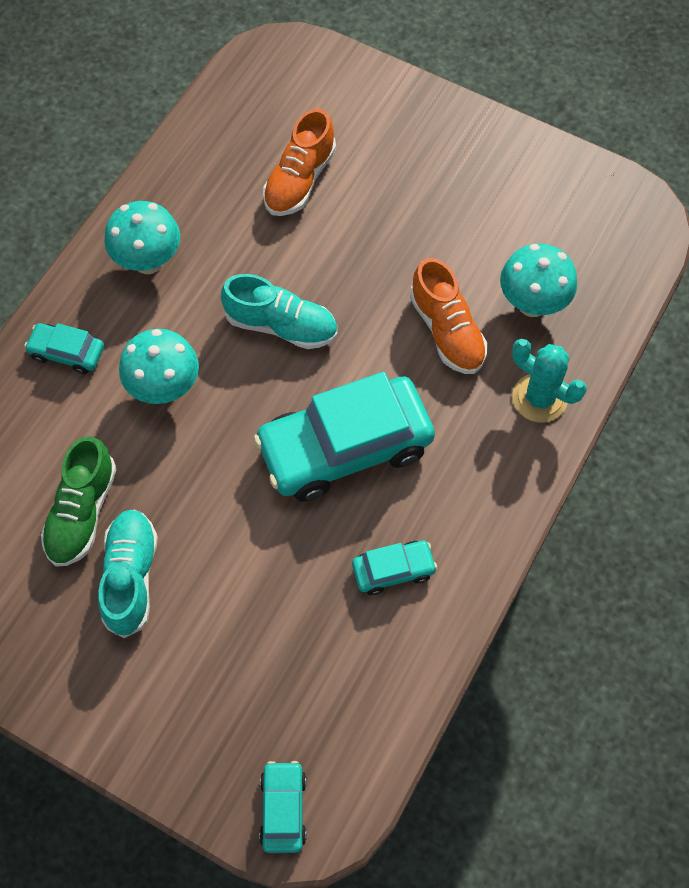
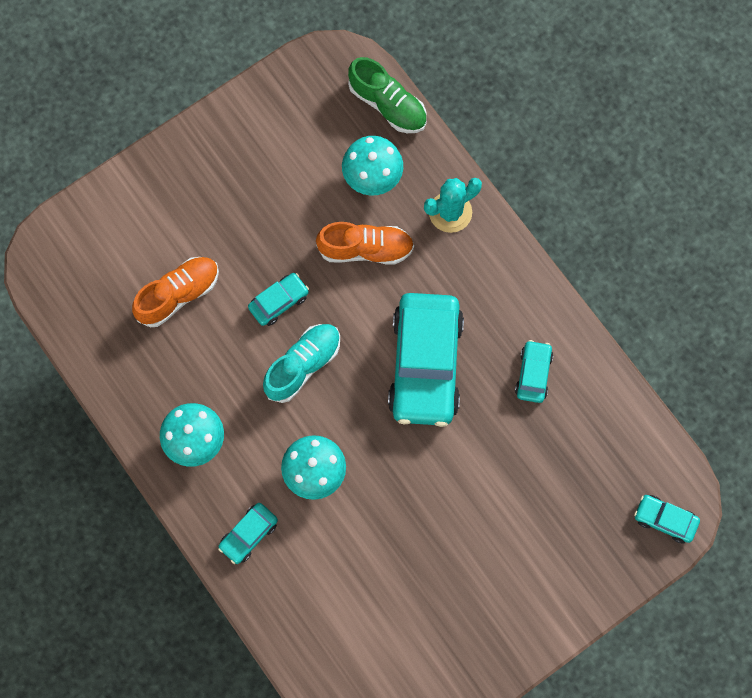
camera: 65 degrees left, 10 degrees up
(82, 512) = (390, 572): green shoe -> green shoe (387, 104)
(131, 577) = (456, 557): turquoise shoe -> none
(299, 180) = (178, 294): orange shoe -> orange shoe turned 90 degrees counterclockwise
(341, 273) = (279, 301): none -> turquoise car

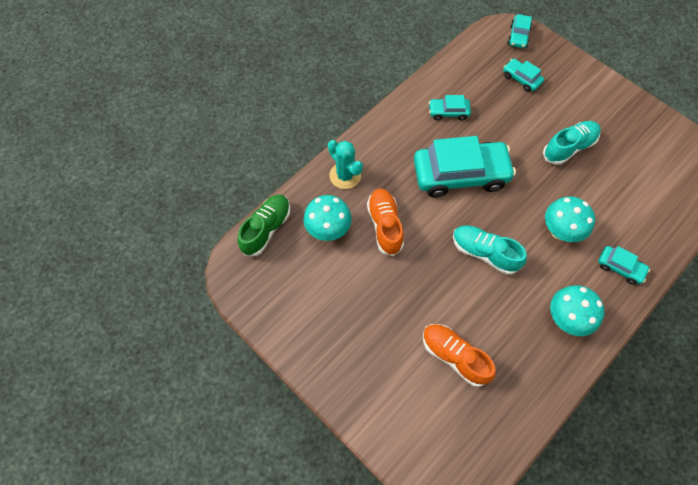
camera: 100 degrees left, 10 degrees down
(279, 301) = (440, 279): turquoise car -> turquoise car (521, 79)
(444, 530) = (569, 147): none -> turquoise shoe

